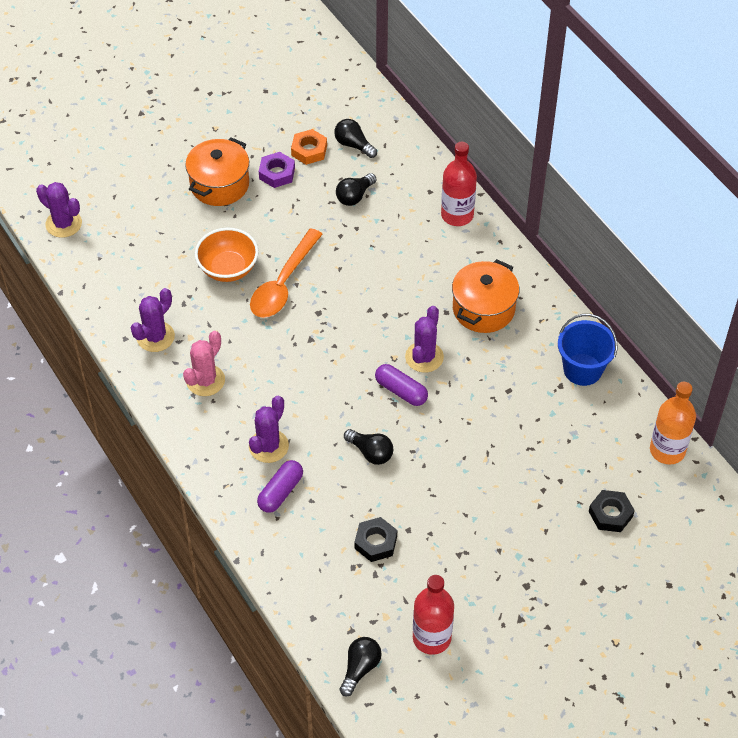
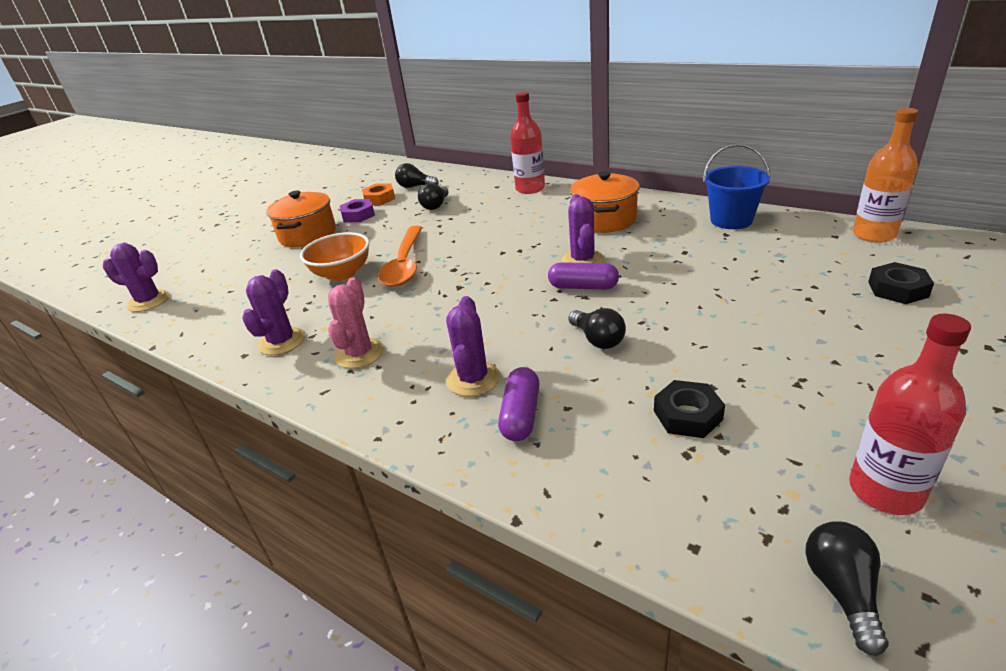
camera: 20 degrees left, 20 degrees down
(371, 452) = (598, 339): black light bulb -> black light bulb turned 45 degrees clockwise

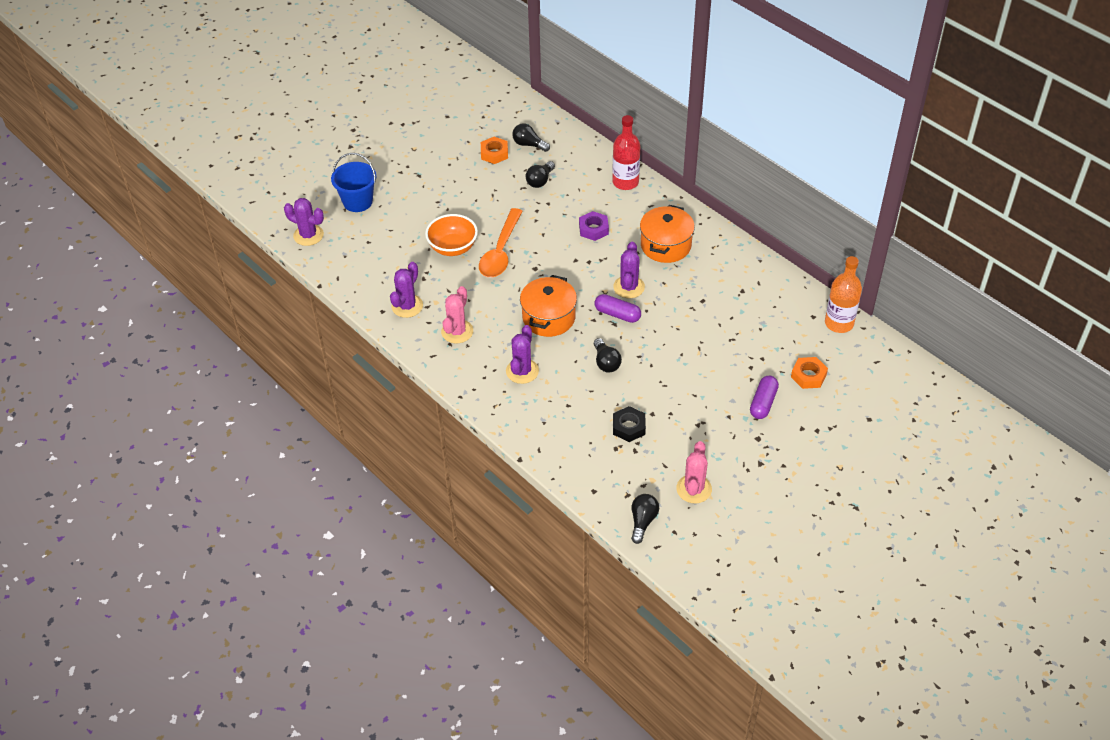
camera: 10 degrees right, 15 degrees up
(307, 235) = (429, 188): orange pot -> orange pot (548, 318)
(358, 215) = (473, 173): purple nut -> purple nut (593, 229)
(521, 415) = (541, 403): purple capsule -> purple capsule (763, 403)
(731, 220) = (756, 276): blue bucket -> blue bucket (357, 201)
(885, 491) = (694, 489): red bottle -> pink cactus
(897, 289) = (808, 376): black nut -> orange nut

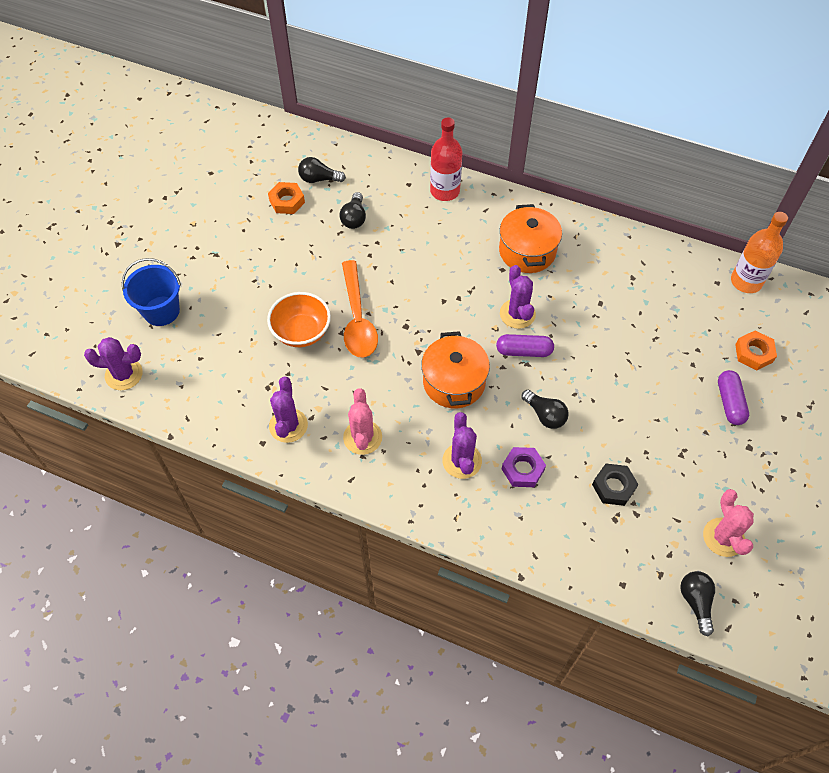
camera: 25 degrees left, 10 degrees up
(593, 229) = (442, 257): purple nut -> purple nut (522, 469)

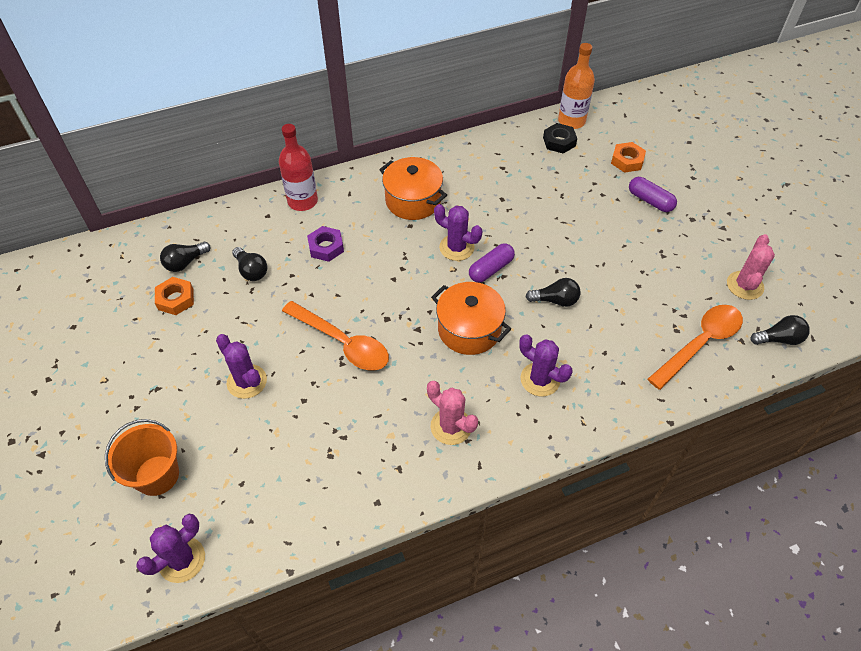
camera: 45 degrees left, 5 degrees down
(161, 311) = (157, 475): blue bucket -> orange bucket
(288, 425) = (382, 470): purple cactus -> purple cactus (247, 381)
(301, 332) = (308, 389): orange bowl -> none
(522, 469) = (585, 349): purple nut -> purple nut (326, 247)
(613, 487) = (651, 310): black nut -> black nut (559, 142)
(621, 545) = (700, 343): none -> orange spoon
(695, 602) = (779, 339): black light bulb -> black light bulb turned 135 degrees clockwise
(723, 537) = (745, 285): pink cactus -> pink cactus turned 75 degrees clockwise

